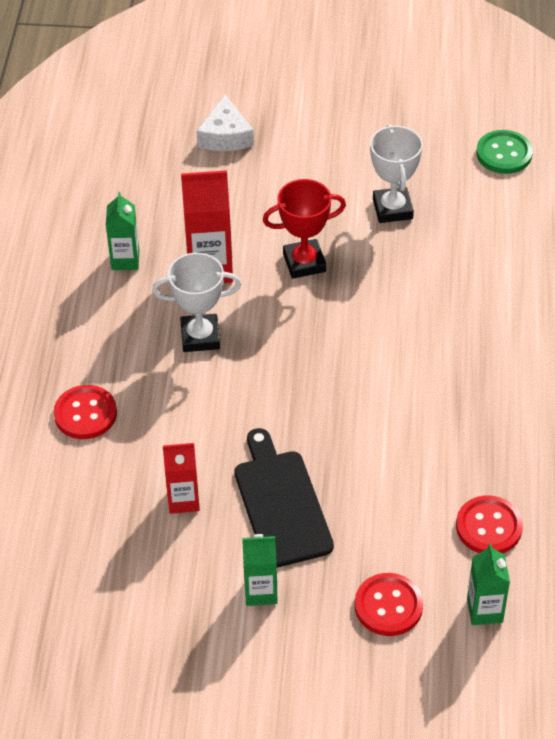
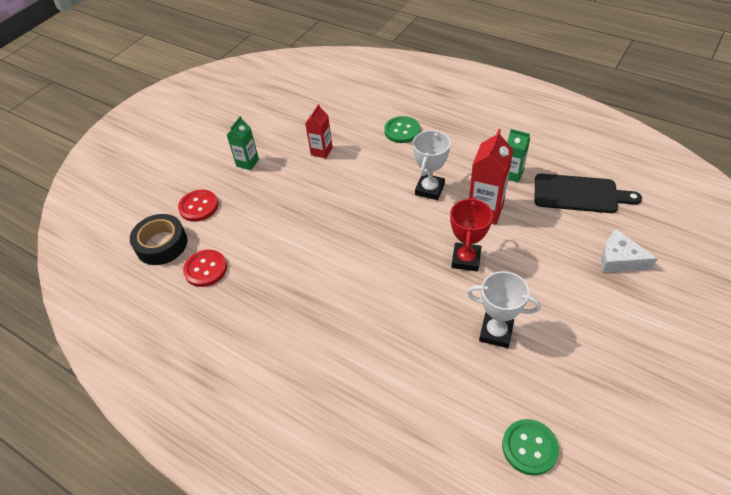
camera: 120 degrees right, 0 degrees up
(85, 414) = (402, 131): red button -> green button
(281, 504) = (291, 186): black cutting board -> black cutting board (579, 194)
(484, 610) = (161, 244): green carton -> black tape

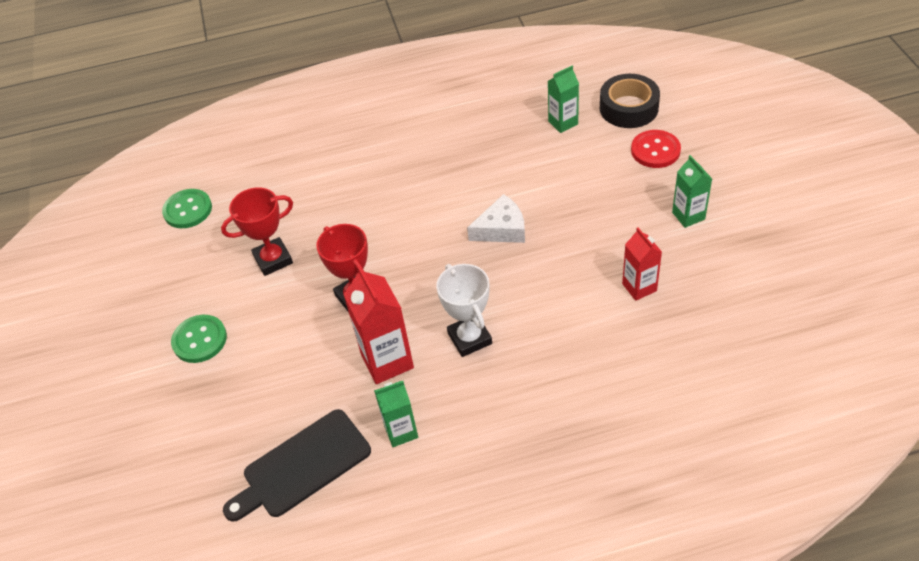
camera: 135 degrees right, 0 degrees up
(205, 269) = (563, 123): red button -> green carton
(402, 131) = (593, 387): green button -> green button (199, 340)
(496, 332) = (273, 259): white trophy -> red trophy
(619, 259) = (206, 413): white cheese -> white cheese (501, 229)

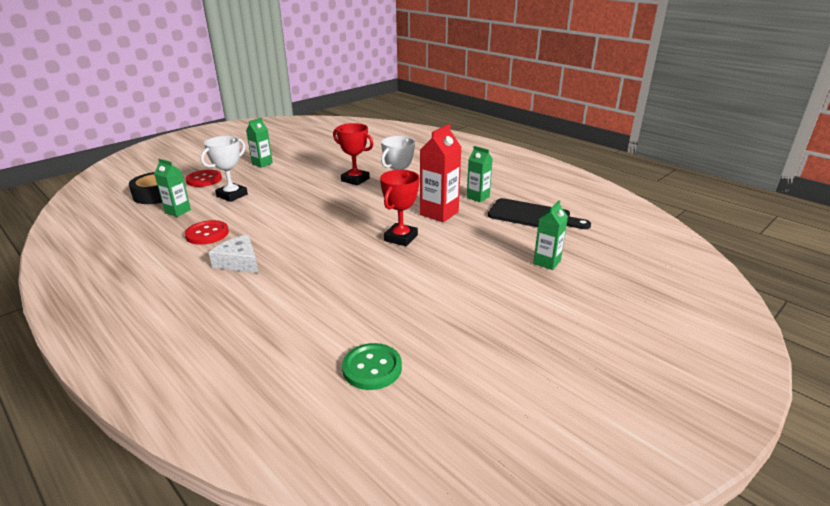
camera: 125 degrees left, 20 degrees down
(199, 340) = (501, 288): green button -> none
(202, 409) = (547, 262): none -> green carton
(273, 259) = (395, 285): red trophy -> red trophy (355, 180)
(486, 141) = (207, 234): none -> red button
(501, 229) = (302, 207): white cheese -> white cheese (239, 262)
(583, 171) = (232, 195): none -> white trophy
(639, 287) = (325, 165): red carton -> none

